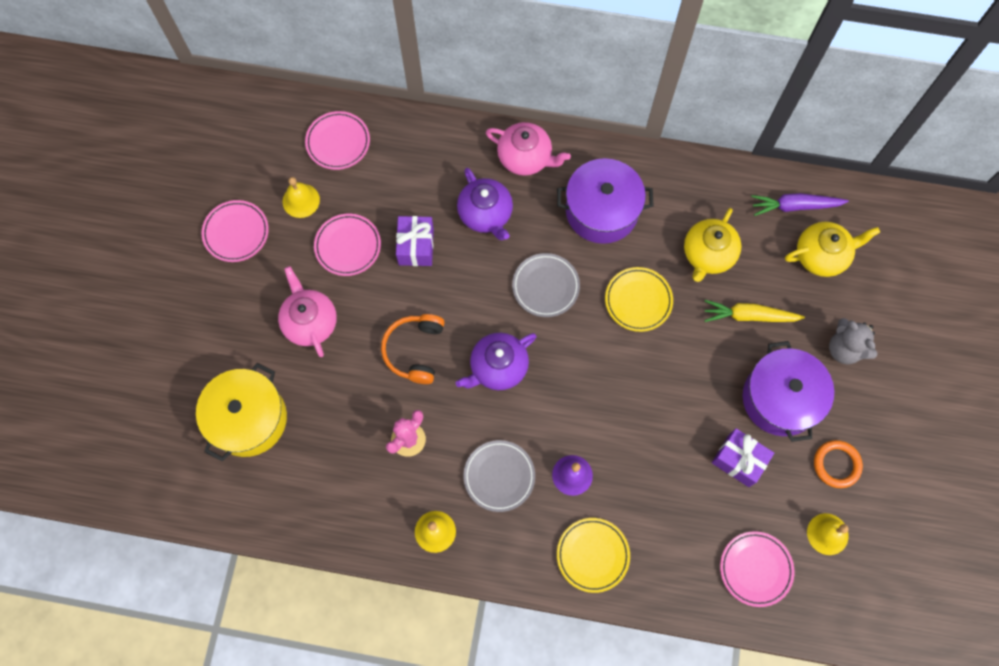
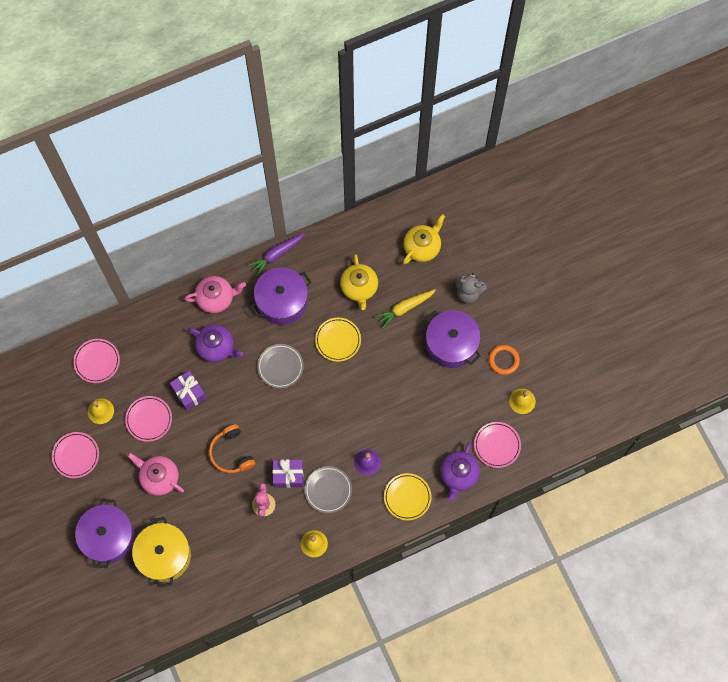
camera: 35 degrees left, 0 degrees up
(201, 352) = (108, 537): none -> purple pot
(498, 367) = (285, 431): purple teapot -> purple teapot (458, 474)
(739, 460) = (451, 393): purple gift -> purple gift (288, 475)
(795, 206) = (389, 227): purple carrot -> purple carrot (276, 254)

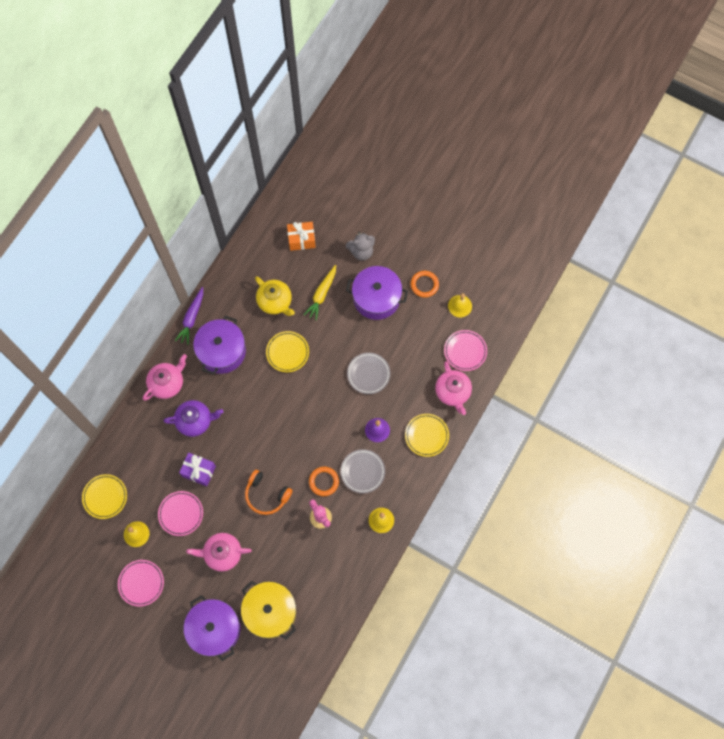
camera: 35 degrees left, 0 degrees up
(97, 361) = (105, 497): pink plate -> yellow plate
(280, 367) = (257, 402): grey plate -> grey plate (368, 374)
(288, 475) = (324, 481): purple gift -> orange ring
(422, 247) = (301, 240): yellow teapot -> orange gift
(458, 474) = (453, 392): purple teapot -> pink teapot

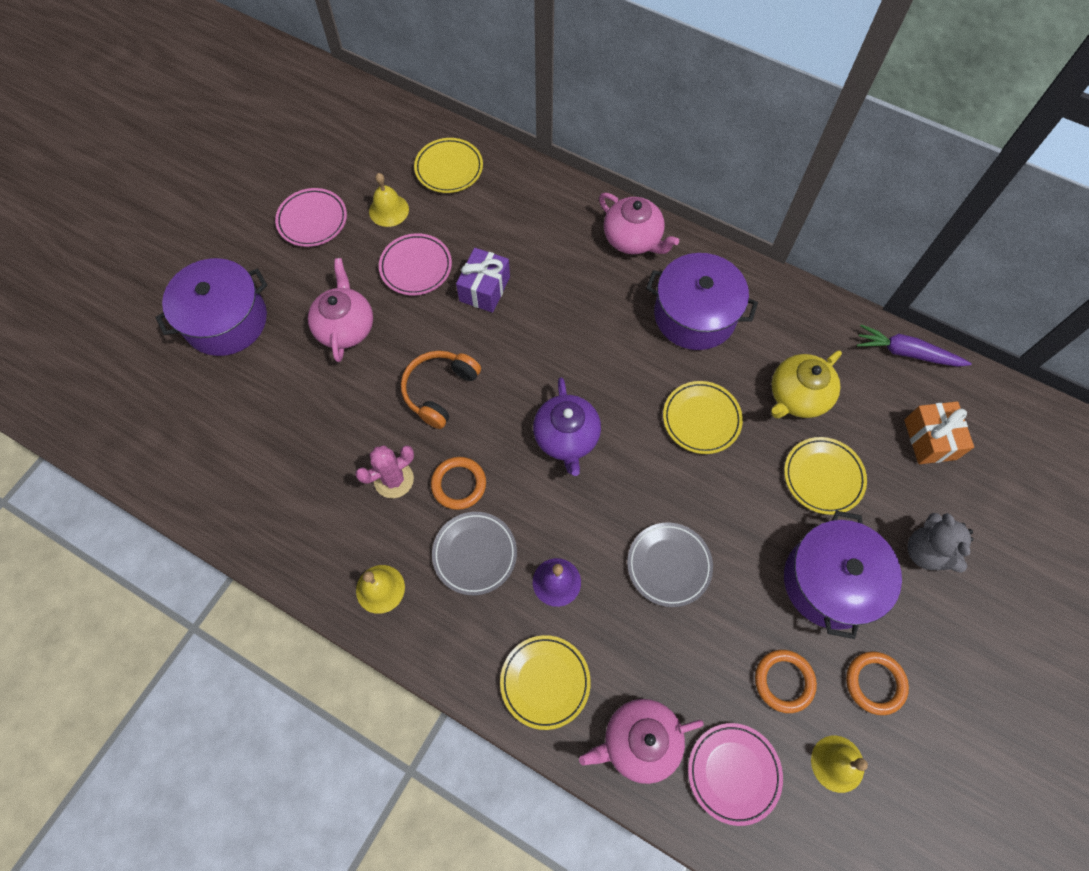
camera: 90 degrees right, 5 degrees down
(191, 318) = (750, 268): purple carrot -> purple carrot (906, 352)
(195, 421) = (570, 280): purple teapot -> purple teapot (566, 438)
(270, 611) = (240, 401): yellow pot -> none
(322, 294) = (823, 477): yellow carrot -> yellow plate
(424, 325) = (784, 681): none -> orange ring

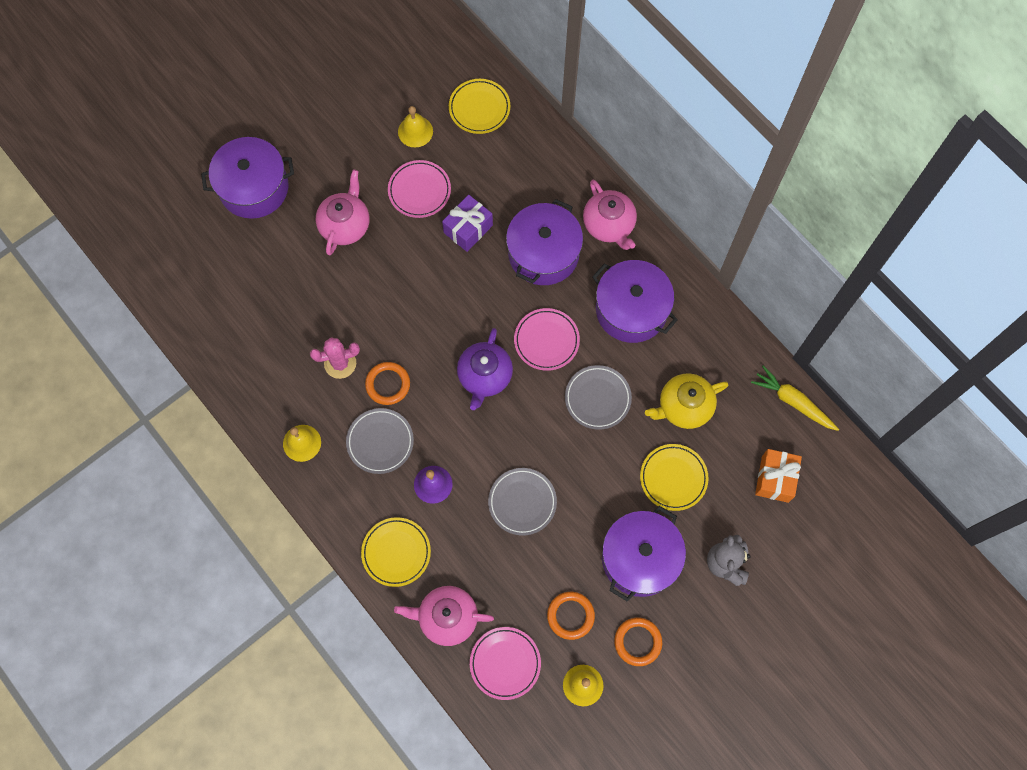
camera: 20 degrees right, 5 degrees up
(312, 220) = (350, 120): pink plate -> pink plate (546, 340)
(440, 390) = (400, 304): orange headphones -> none
(576, 288) = (543, 253): none -> purple pot
(701, 419) = (597, 398): yellow plate -> grey plate
(906, 352) = (793, 402): purple carrot -> yellow carrot

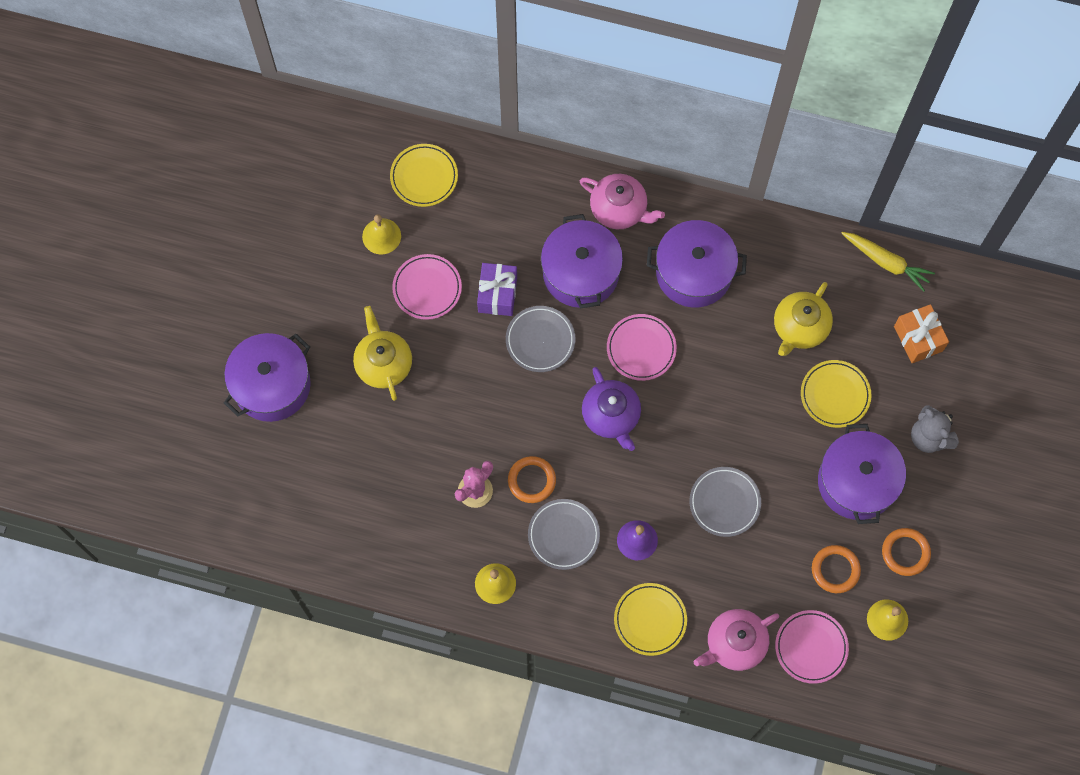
camera: 35 degrees left, 0 degrees up
(345, 225) = (383, 364): pink teapot -> yellow teapot
(597, 398) = (722, 370): grey plate -> grey plate (540, 340)
(793, 402) = (886, 262): yellow carrot -> yellow carrot turned 150 degrees counterclockwise

